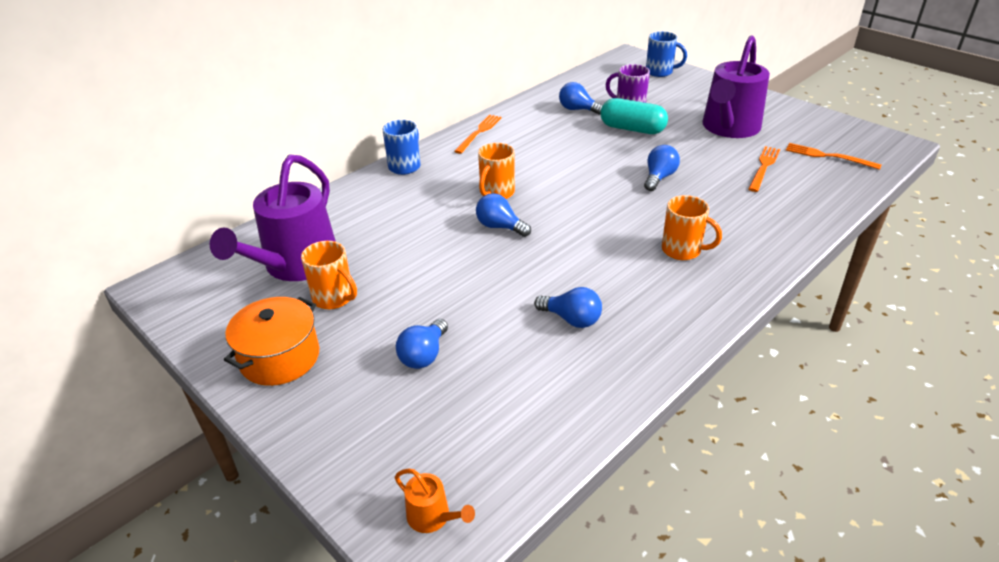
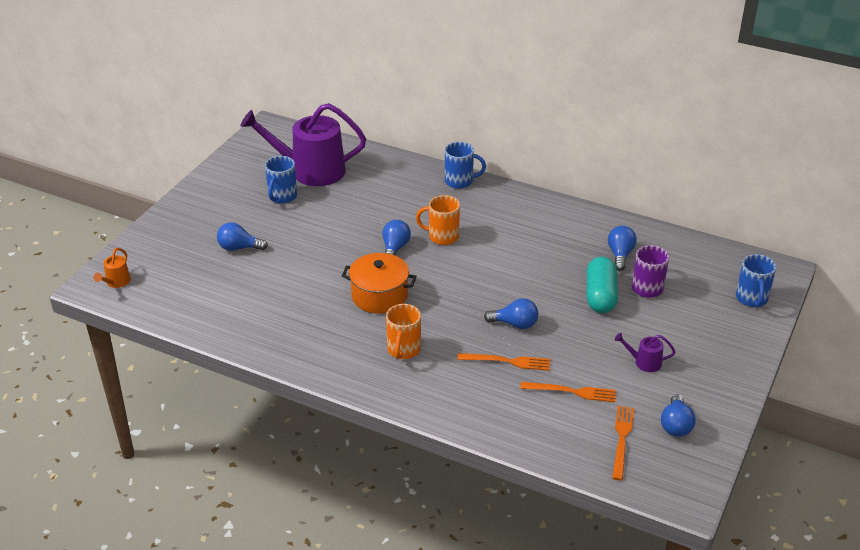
camera: 70 degrees right, 0 degrees up
(280, 357) = (220, 194): orange pot -> orange pot (379, 296)
(334, 298) = (282, 197): orange mug -> blue mug
(479, 132) = (538, 206): orange fork -> orange fork (507, 361)
(571, 319) = (295, 304): blue light bulb -> blue light bulb (675, 425)
(729, 128) = (644, 362): purple watering can -> purple watering can, size x0.41

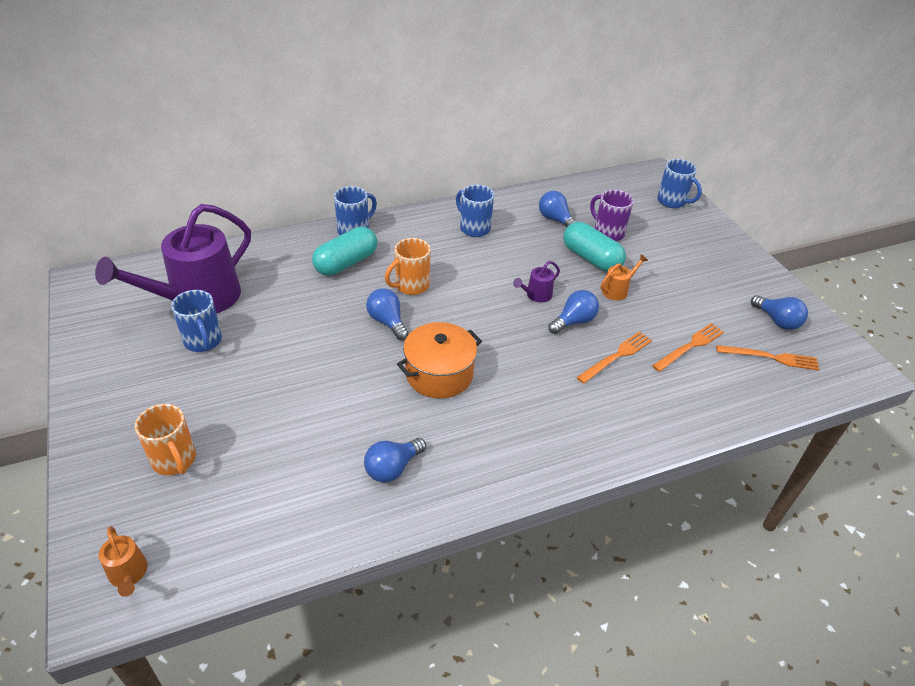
camera: 50 degrees left, 5 degrees up
(239, 248) = (231, 424): blue light bulb -> blue light bulb (392, 468)
(403, 350) = (532, 408): orange mug -> orange mug (174, 460)
(423, 199) = (346, 263): none -> turquoise capsule
(546, 225) = (474, 228): none -> blue mug
(582, 326) = (617, 290): none -> orange watering can
(622, 439) = (771, 357): orange fork -> orange fork turned 135 degrees clockwise
(644, 362) = (691, 289): purple watering can -> purple watering can (536, 295)

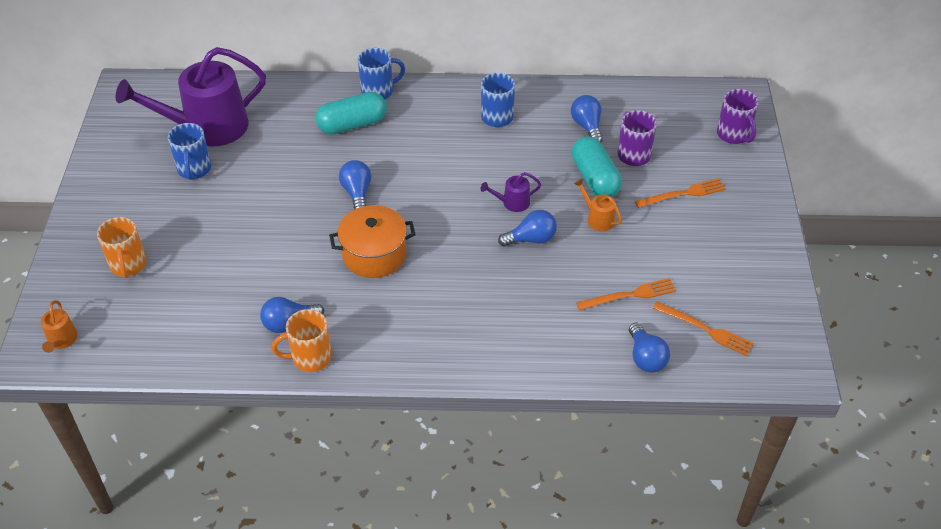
camera: 25 degrees right, 5 degrees up
(411, 286) = (398, 162): orange mug -> orange mug (310, 358)
(616, 356) = (549, 284): orange fork -> orange fork (683, 194)
(617, 290) = (598, 219): orange watering can -> orange watering can turned 120 degrees counterclockwise
(672, 201) = (734, 135): blue mug -> purple mug
(777, 321) = (744, 295): blue light bulb -> blue light bulb (645, 357)

